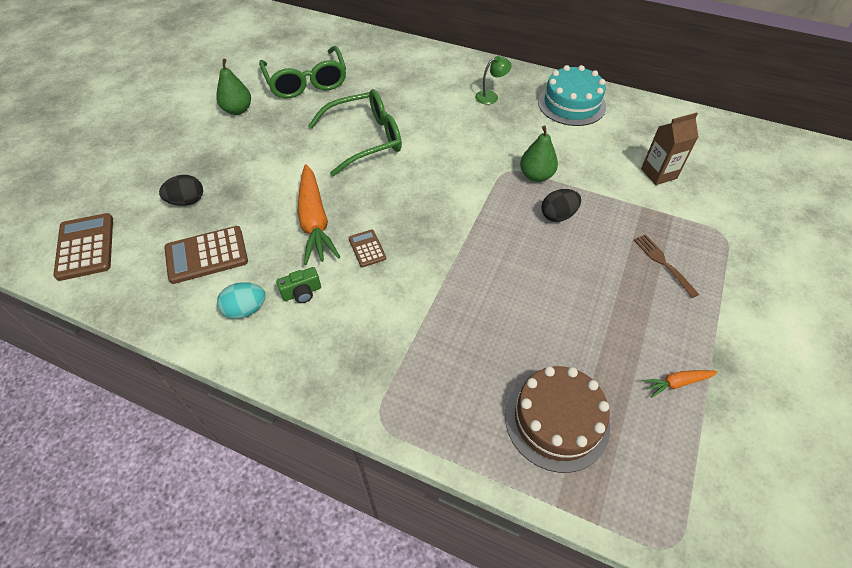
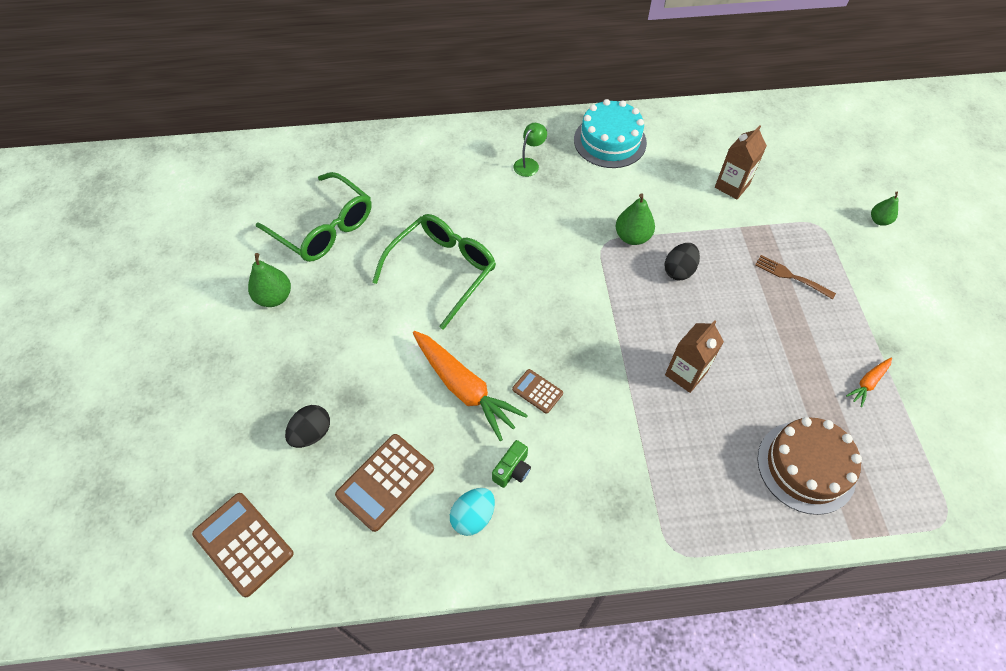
camera: 30 degrees left, 5 degrees up
(501, 293) = (685, 374): none -> brown carton
(794, 256) = (879, 220): none -> green pear

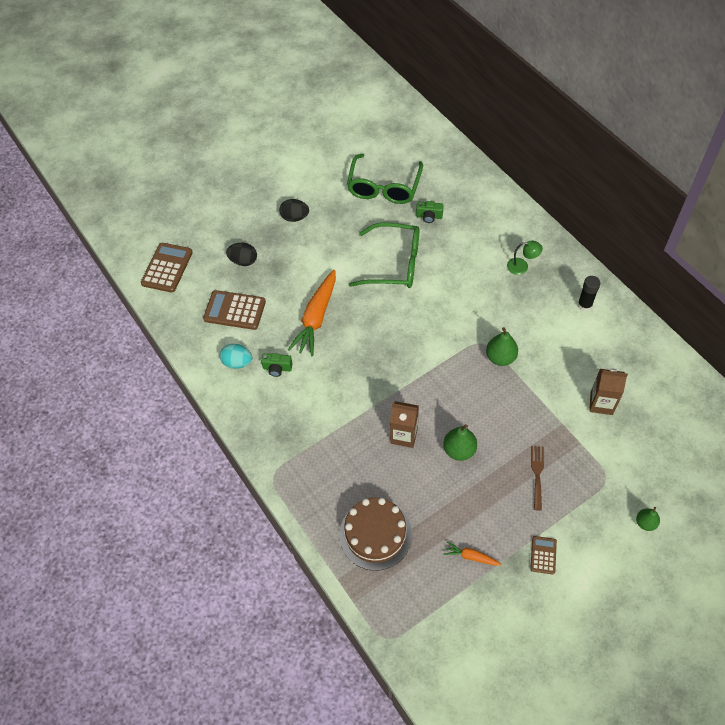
camera: 65 degrees right, 0 degrees up
(274, 297) = (318, 193): green pear -> green pear (459, 450)
(402, 207) = (429, 216): none -> green camera
(537, 391) = (338, 357): brown calculator -> brown calculator (543, 555)
(610, 141) = (584, 305): turquoise cake -> black glue stick
(679, 270) = (490, 398): black egg -> black egg (295, 217)

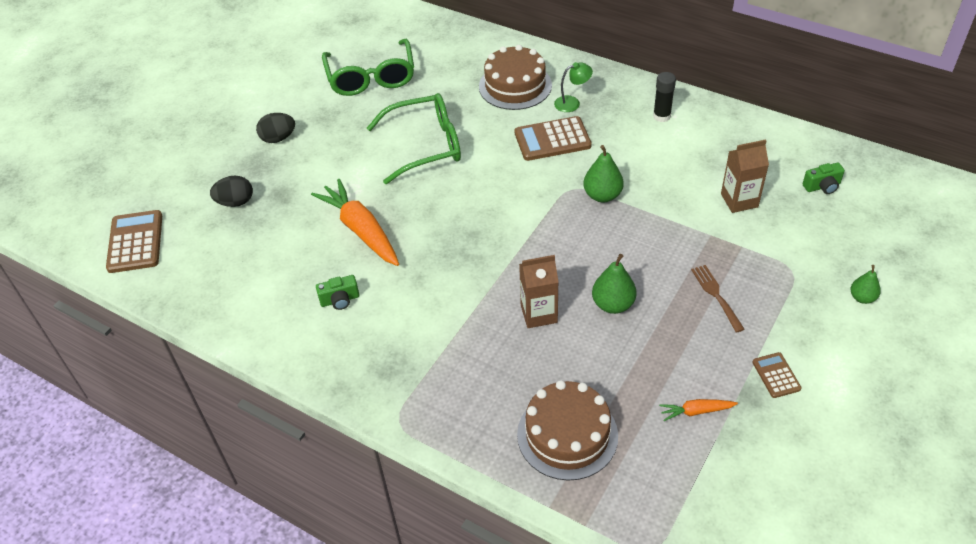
camera: 25 degrees left, 10 degrees down
(235, 310) = (251, 257): brown calculator -> brown calculator (552, 139)
(237, 362) = (284, 312): turquoise egg -> none
(316, 318) = (361, 230): orange carrot -> orange carrot turned 150 degrees clockwise
(429, 216) = (440, 89): green camera -> green camera (822, 186)
(486, 234) = (515, 86): none -> brown cake

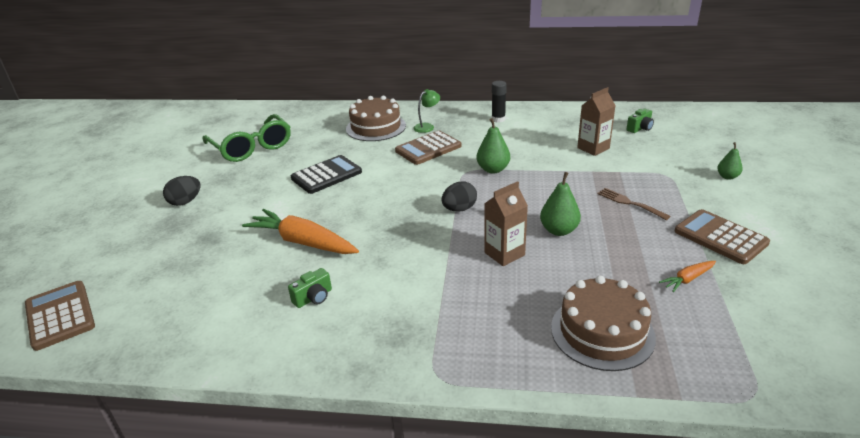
camera: 25 degrees left, 15 degrees down
(235, 202) = (163, 255): black egg -> black egg (459, 209)
(426, 145) = (326, 175): green glasses -> black calculator
(776, 375) = (720, 237): brown calculator -> brown calculator, size x1.83

